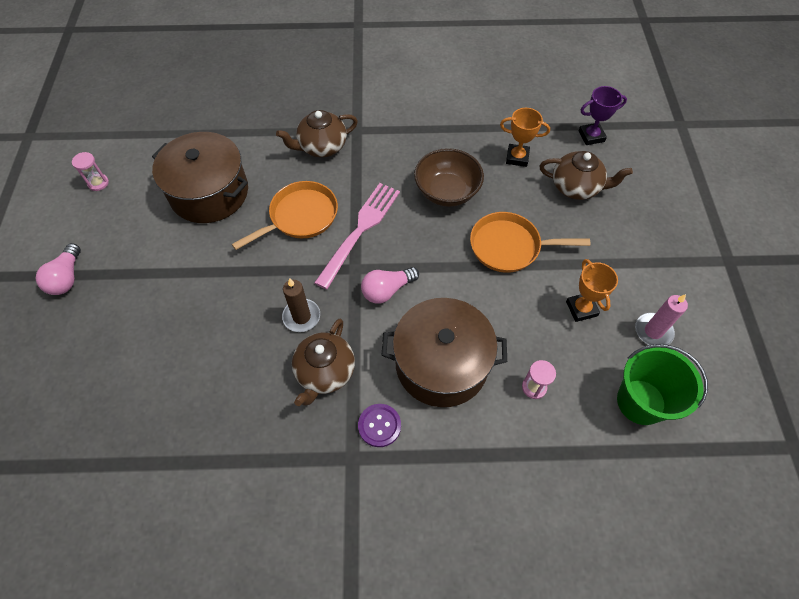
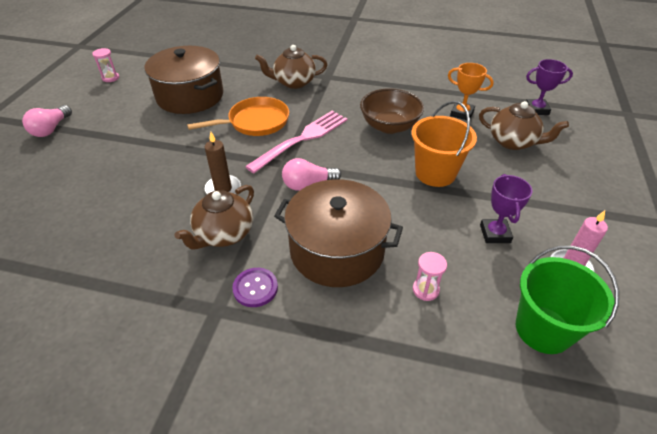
camera: 15 degrees right, 15 degrees down
(509, 246) = (435, 173): orange pan -> orange bucket
(581, 309) = (495, 234): orange trophy -> purple trophy

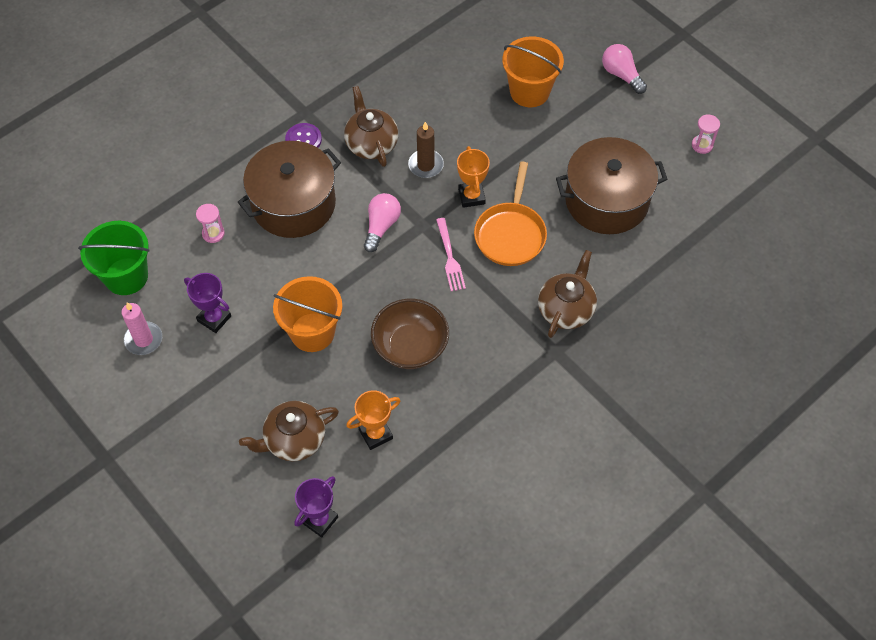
camera: 125 degrees right, 15 degrees up
(96, 167) = (529, 91): none -> orange bucket
(236, 152) = (471, 196): none -> orange trophy
(302, 139) = (450, 257): pink fork -> pink fork, size x0.59

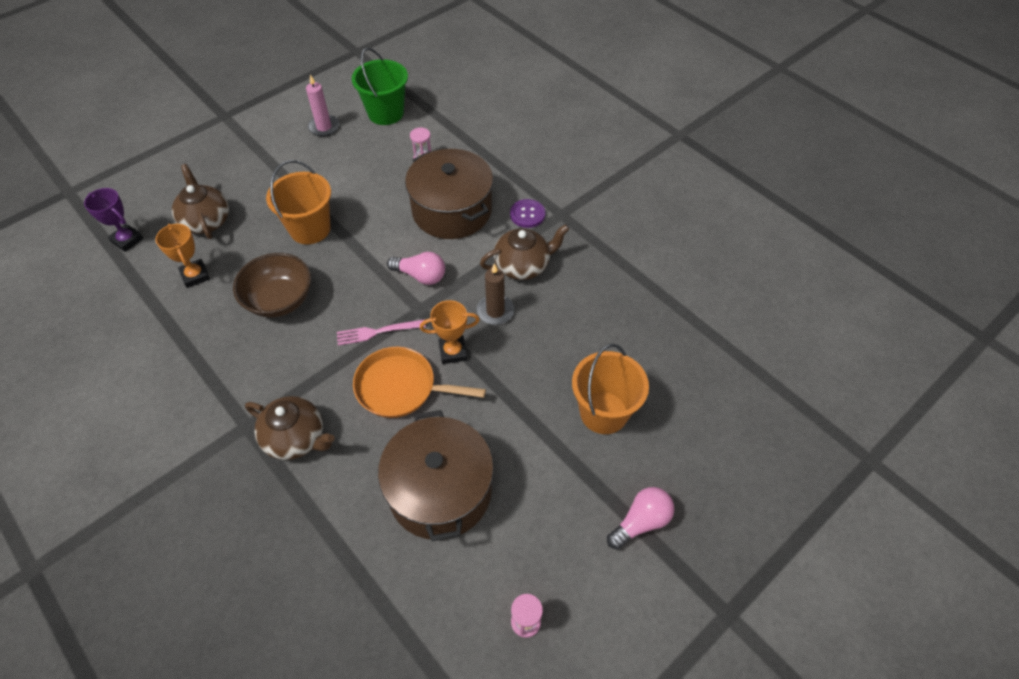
camera: 90 degrees right, 5 degrees down
(214, 318) = (336, 166): purple trophy -> none

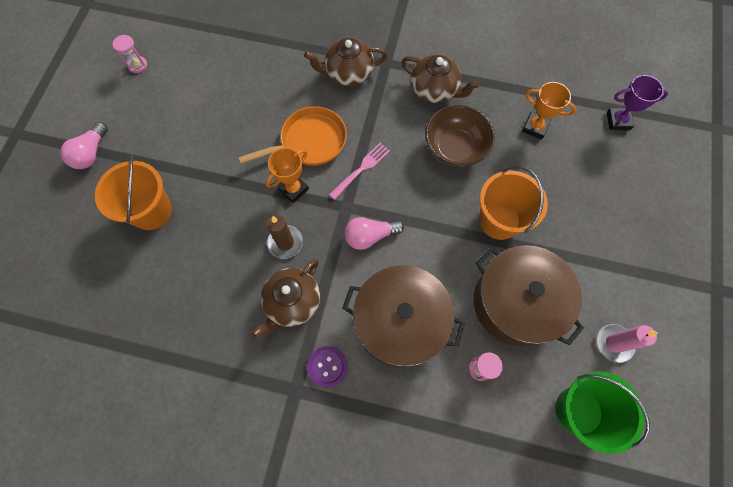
camera: 145 degrees right, 15 degrees up
(206, 221) = (585, 173): brown teapot -> brown teapot (435, 90)
(440, 490) = (233, 98): brown pot -> brown pot (516, 303)

